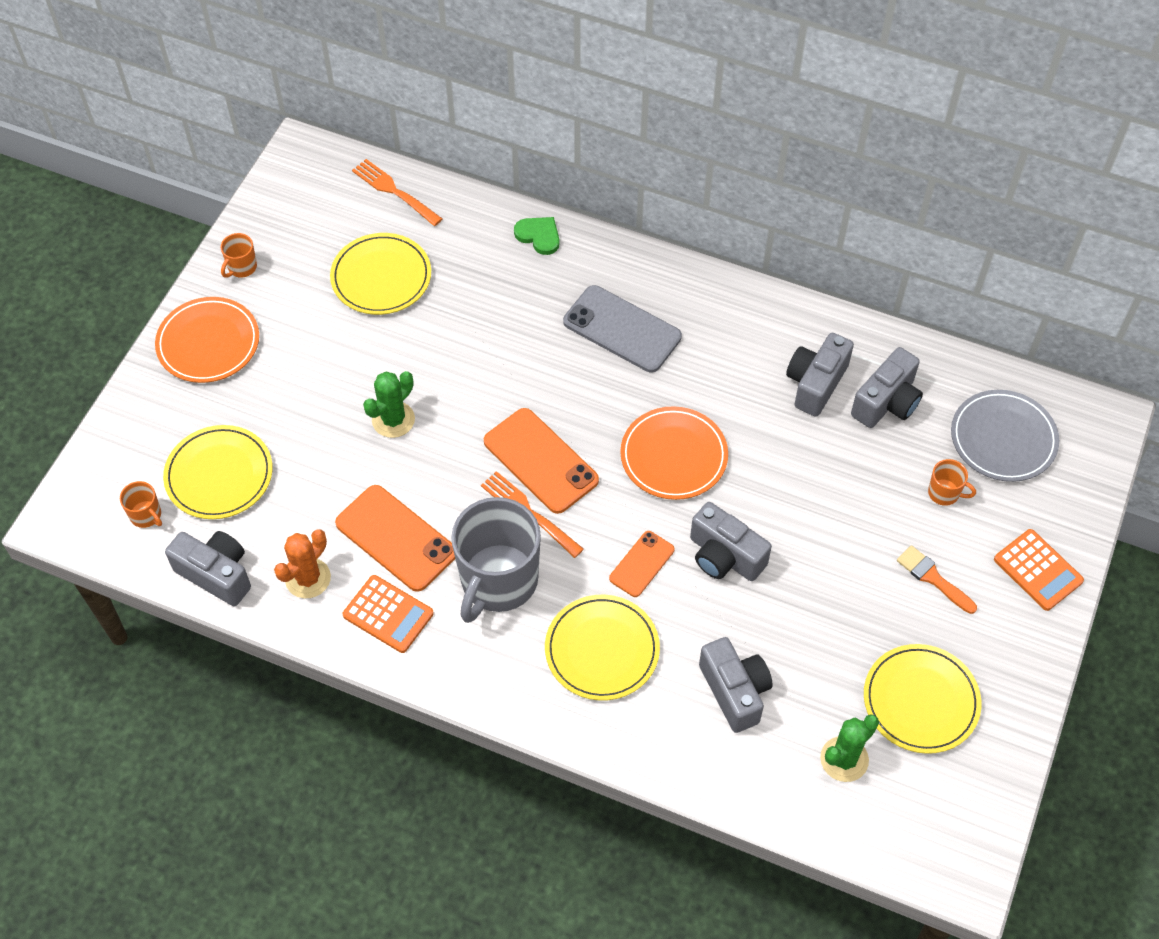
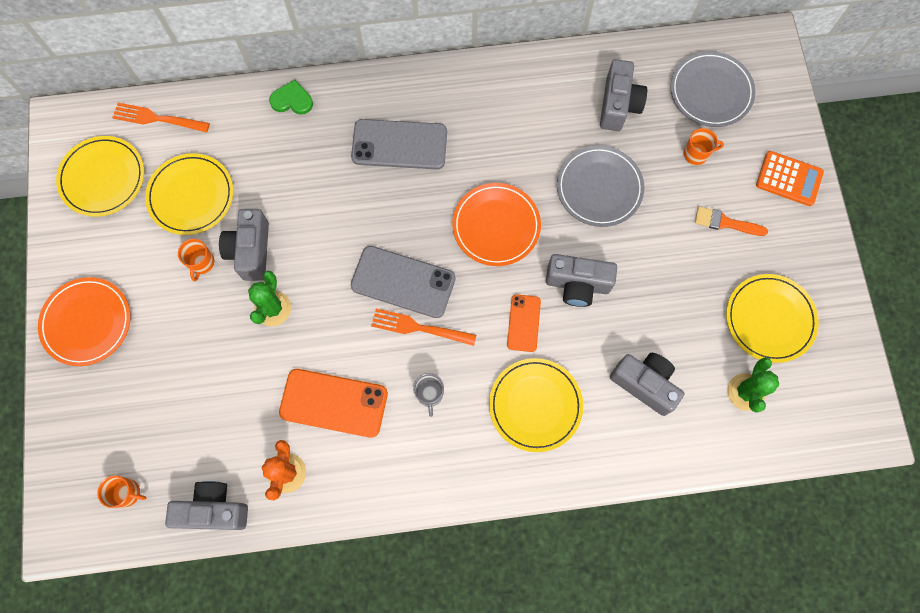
camera: 30 degrees left, 15 degrees up
(219, 475) = (165, 427): yellow plate -> yellow plate (102, 178)
(242, 267) = (74, 244): orange mug -> orange mug (201, 263)
(388, 614) = (365, 467): orange calculator -> none
(498, 581) = (429, 394): grey mug -> grey mug, size x0.42
(541, 461) = (403, 282): orange phone -> grey phone
(811, 474) = (599, 188): none -> grey plate
(815, 383) = (561, 116): grey camera -> grey camera (251, 251)

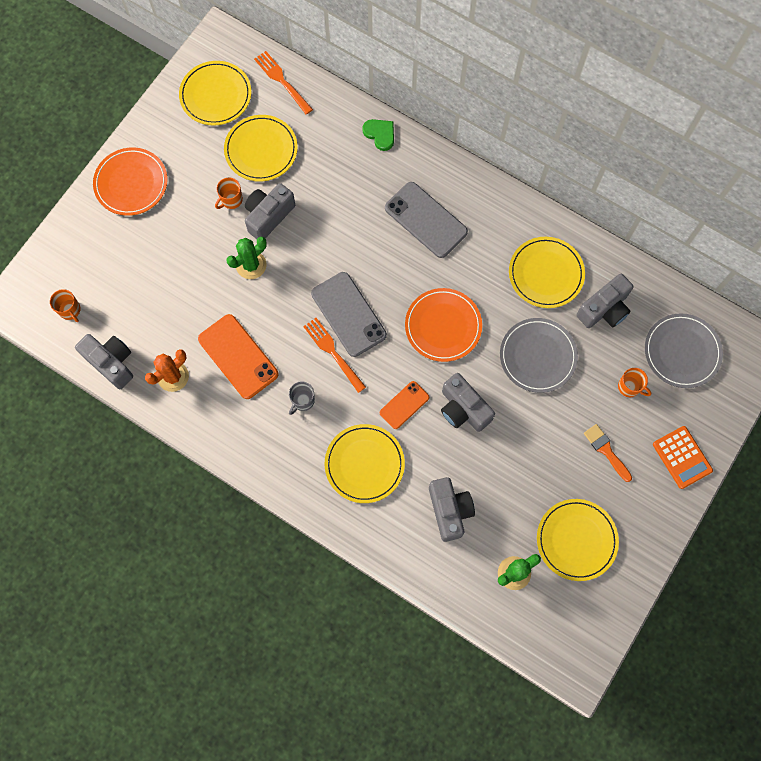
camera: 40 degrees right, 0 degrees up
(544, 112) = (546, 274): none -> yellow plate

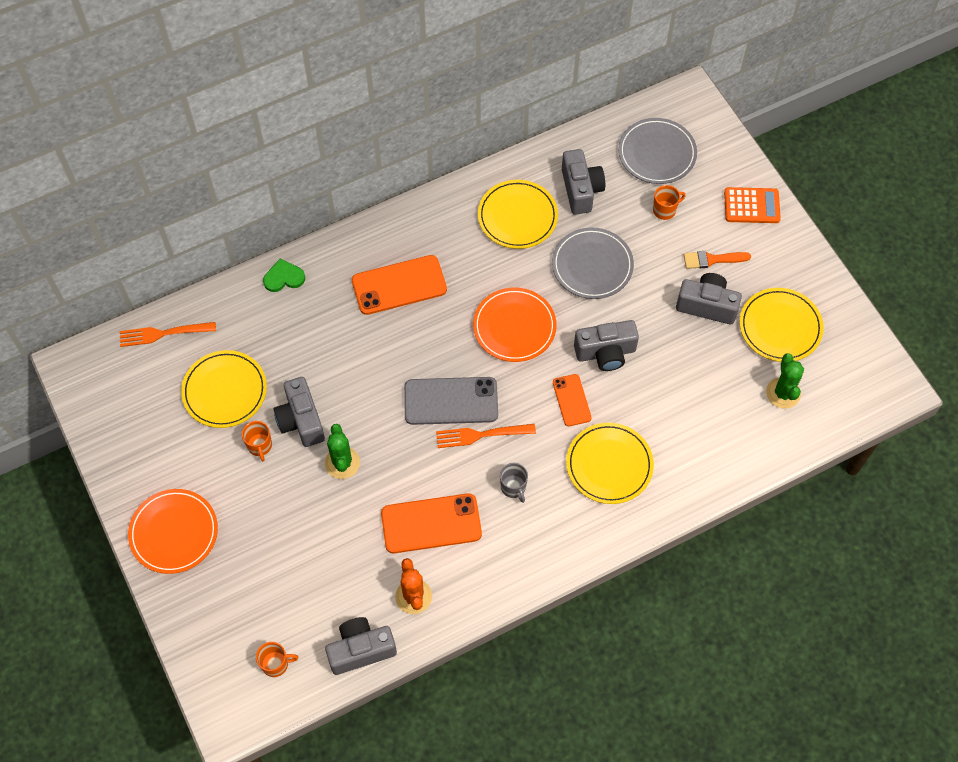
camera: 60 degrees left, 10 degrees down
(216, 95) = (133, 402): yellow plate -> none
(425, 220) = (399, 285): grey phone -> orange phone
(449, 510) = (696, 415): grey camera -> grey camera (707, 305)

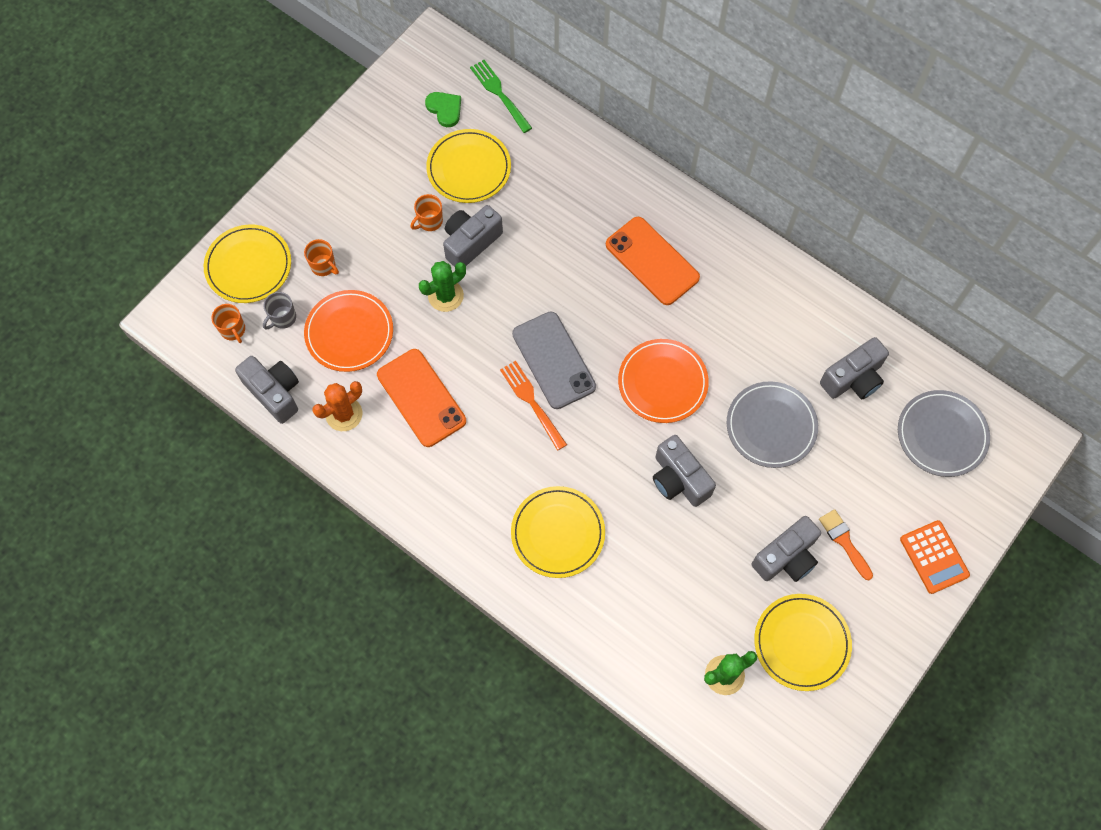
camera: 65 degrees right, 5 degrees up
(163, 333) = (499, 94): orange fork -> green fork
(174, 532) = (317, 194): orange plate -> orange plate (349, 332)
(284, 277) = (607, 161): green heart -> green heart (445, 109)
(513, 487) = (492, 454): grey mug -> grey mug (283, 318)
(517, 216) = (787, 333): yellow plate -> yellow plate (248, 266)
(571, 400) = (610, 469): orange phone -> none
(665, 210) = (877, 470): orange mug -> orange mug (323, 266)
(707, 305) = (786, 557): grey camera -> grey camera turned 60 degrees clockwise

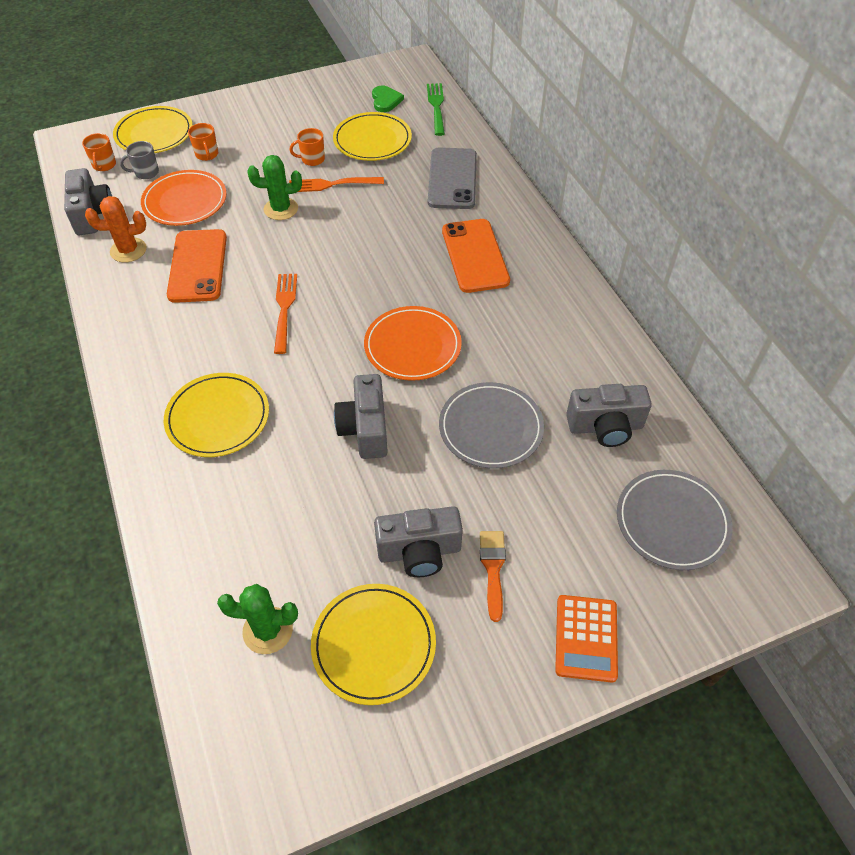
camera: 30 degrees right, 15 degrees down
(471, 243) = (332, 184): grey camera -> orange fork
(554, 360) = (330, 288): grey phone -> grey phone (452, 179)

